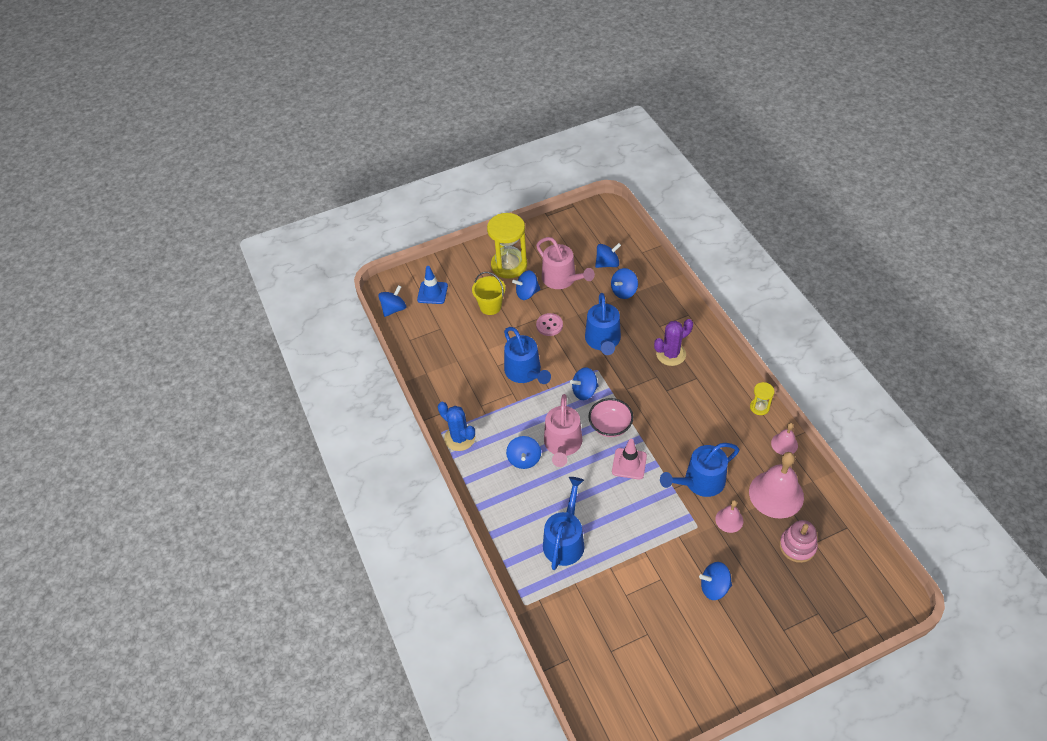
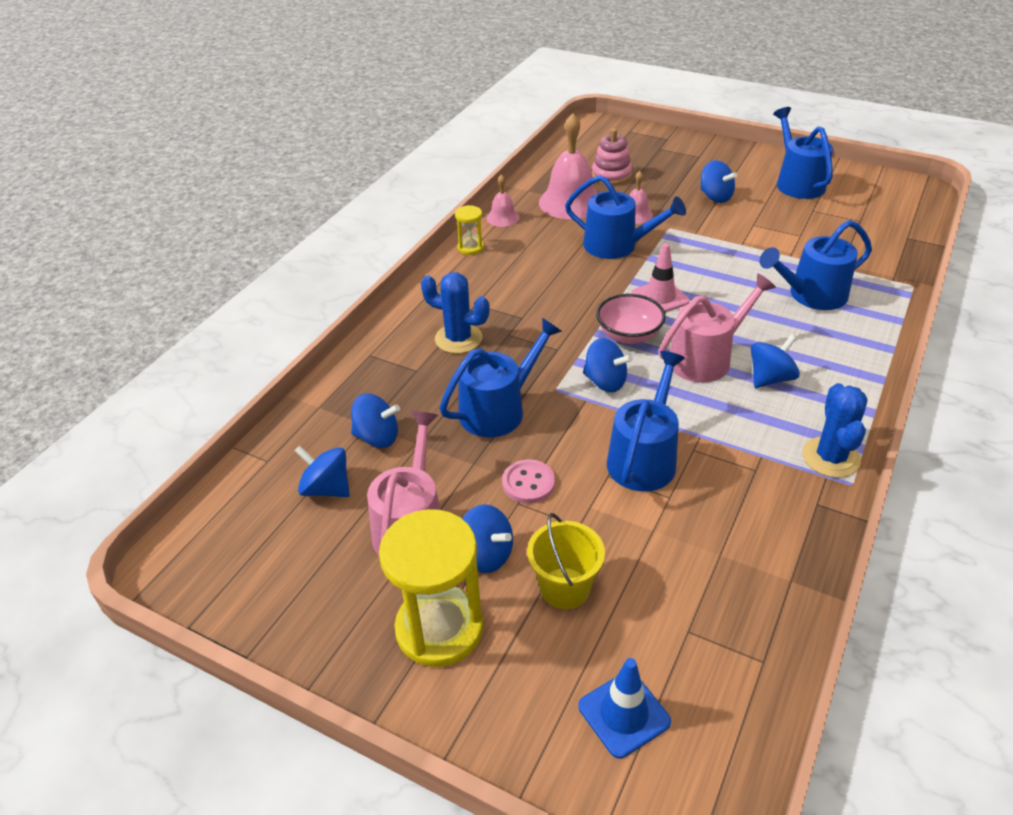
camera: 130 degrees left, 10 degrees down
(394, 309) = (732, 756): blue spinning top -> none
(671, 354) = (458, 339): purple cactus -> blue cactus
(690, 661) = (797, 183): none -> blue watering can

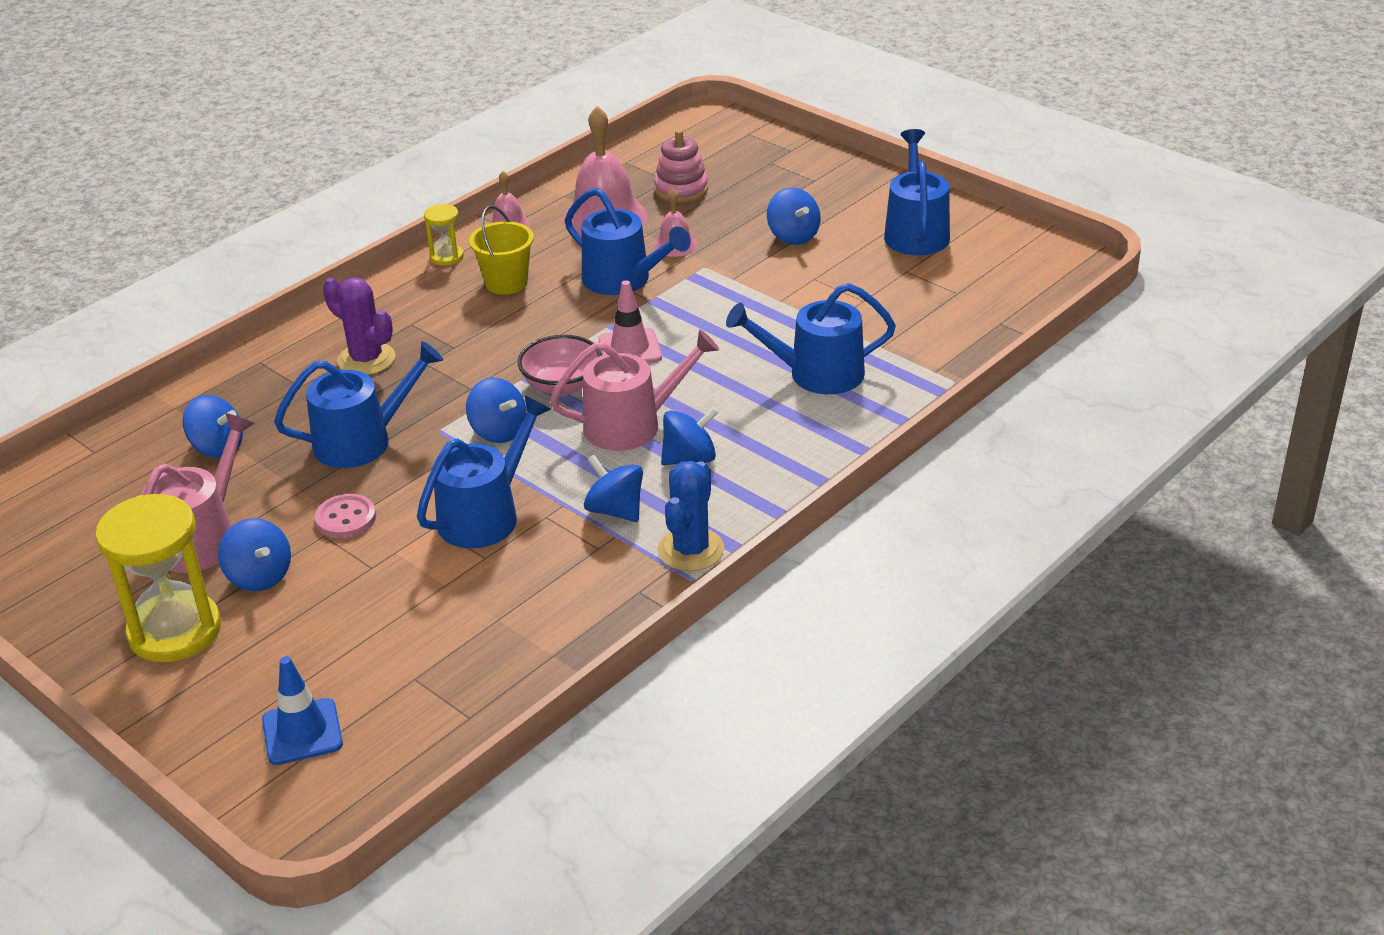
camera: 15 degrees right, 5 degrees down
(326, 488) = (138, 488): blue spinning top -> blue spinning top (615, 510)
(458, 339) = (366, 359): blue cactus -> purple cactus
(564, 588) = (318, 619): yellow bucket -> yellow bucket (506, 283)

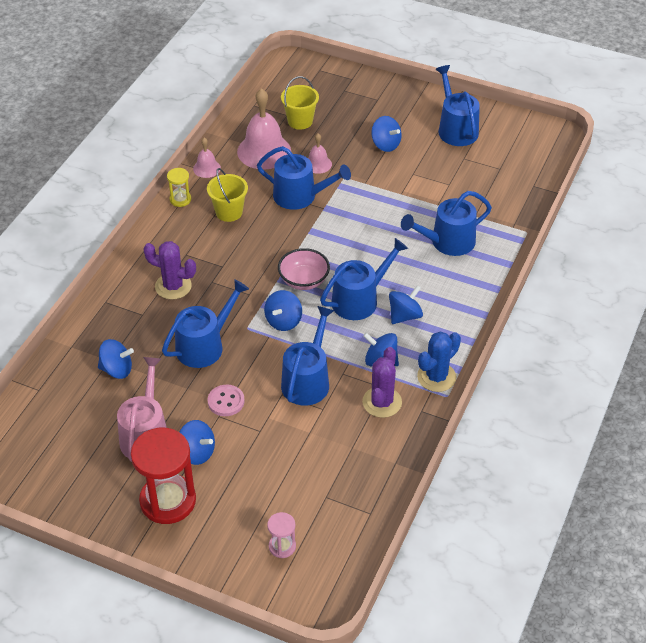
camera: 20 degrees left, 10 degrees up
(175, 631) = (168, 501): yellow hourglass -> red hourglass
(302, 732) = (282, 546): blue traffic cone -> pink hourglass
(498, 431) = (283, 321): blue spinning top -> blue spinning top turned 90 degrees clockwise
(582, 567) = (382, 402): none -> purple cactus
(630, 349) = (330, 246): pink traffic cone -> none
(631, 425) = (359, 300): pink watering can -> blue watering can
(681, 189) = (300, 121): pink stacking toy -> yellow bucket
(691, 550) = (436, 377): blue cactus -> blue cactus turned 45 degrees clockwise

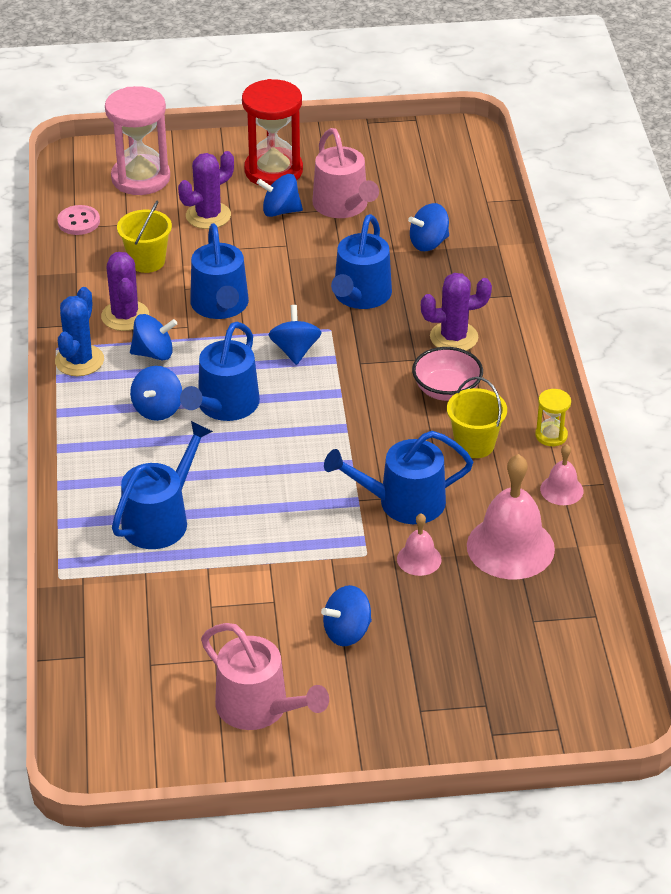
camera: 150 degrees right, 5 degrees down
(226, 401) = (290, 258): pink button -> pink button (78, 222)
(256, 474) = (208, 216): none -> purple cactus
(282, 546) = (140, 178): pink hourglass -> pink hourglass, size x2.11
(300, 121) = (504, 617): yellow bucket -> yellow bucket (147, 261)
(304, 280) = (308, 401): pink bowl -> pink bowl (446, 390)
(385, 144) = (347, 632): blue spinning top -> blue spinning top turned 45 degrees counterclockwise
(456, 129) = (258, 707): blue watering can -> pink watering can

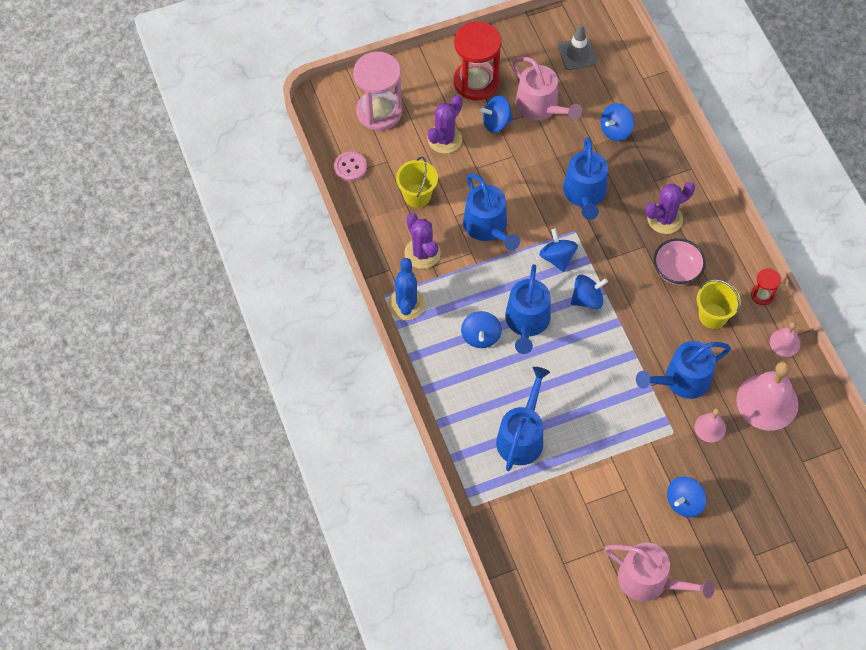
camera: 15 degrees left, 20 degrees up
(154, 353) = (457, 284): blue spinning top -> blue spinning top (587, 299)
(413, 166) = (577, 54): none -> grey traffic cone
(551, 435) = (762, 295): yellow hourglass -> red hourglass

